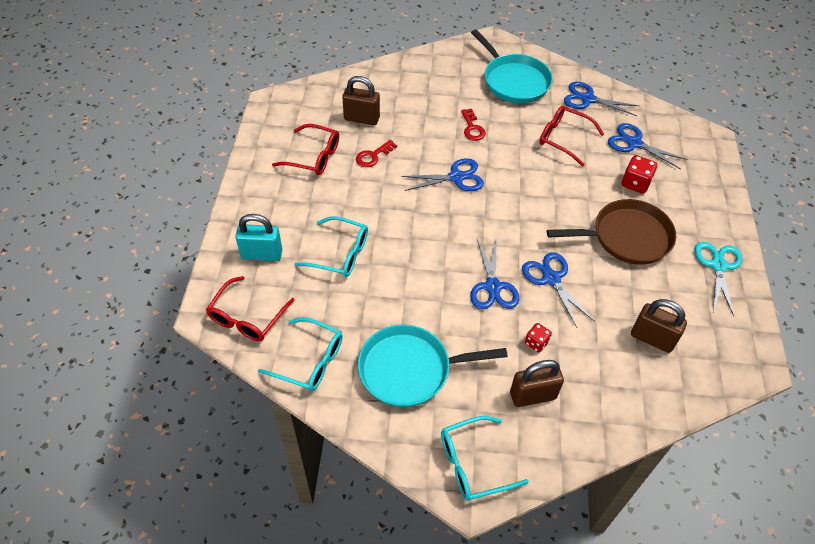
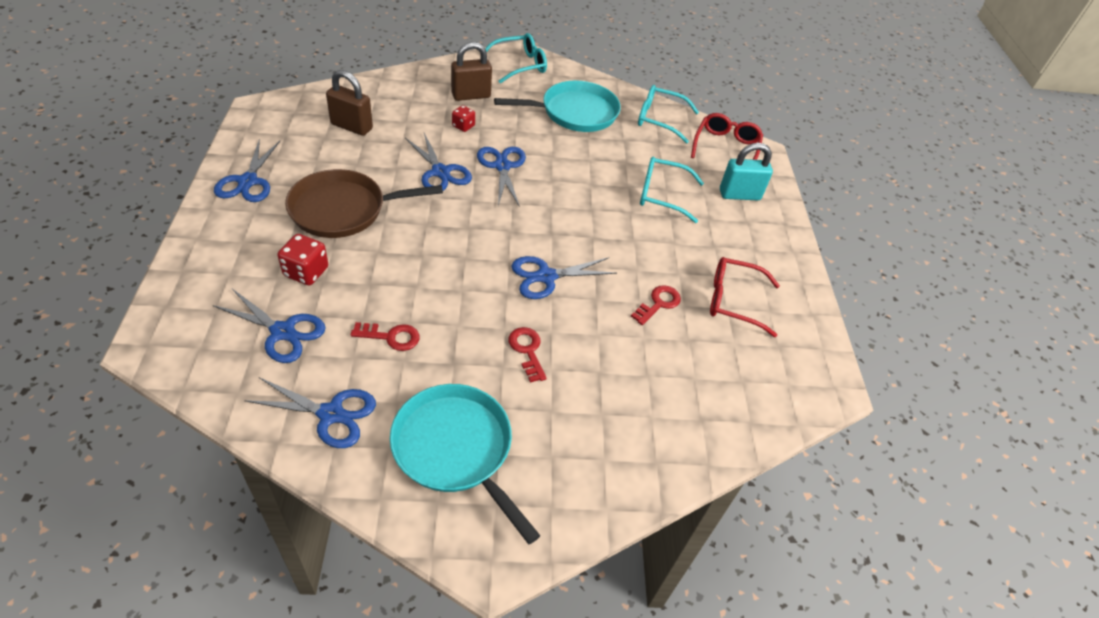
camera: 170 degrees right, 5 degrees down
(361, 118) = (691, 361): brown padlock -> none
(563, 138) = (391, 337): red glasses -> red key
(718, 266) = (248, 181): turquoise scissors -> blue scissors

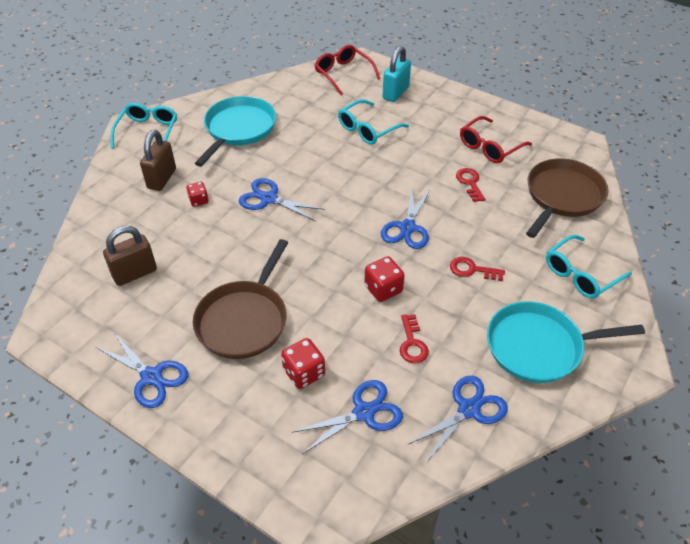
camera: 50 degrees left, 0 degrees up
(391, 337) = (412, 343): red key -> red key turned 135 degrees clockwise
(440, 172) = (246, 238): blue scissors -> none
(447, 289) = (383, 289): none -> red dice
(659, 119) = (285, 90): turquoise glasses -> turquoise glasses (580, 274)
(715, 396) = (562, 196): none -> brown pan

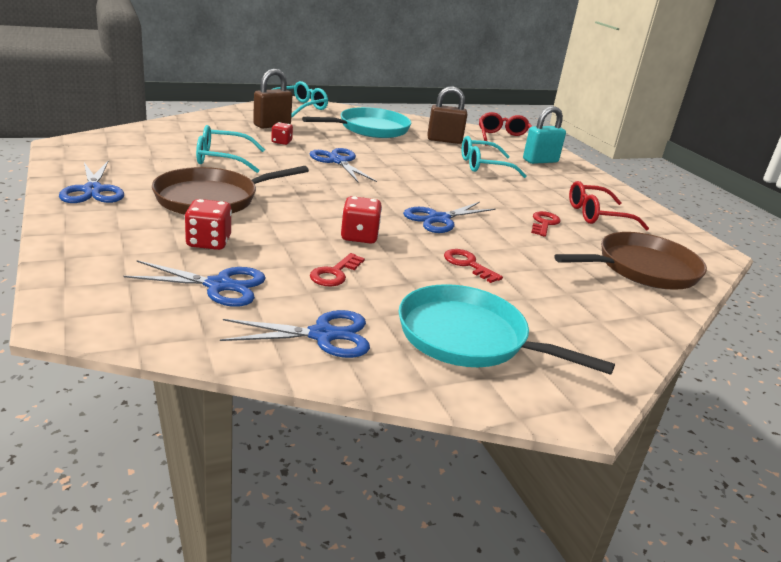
camera: 30 degrees right, 20 degrees down
(135, 273) = (174, 149): brown padlock -> brown padlock (444, 140)
(580, 274) = (593, 319): turquoise glasses -> turquoise glasses (222, 158)

